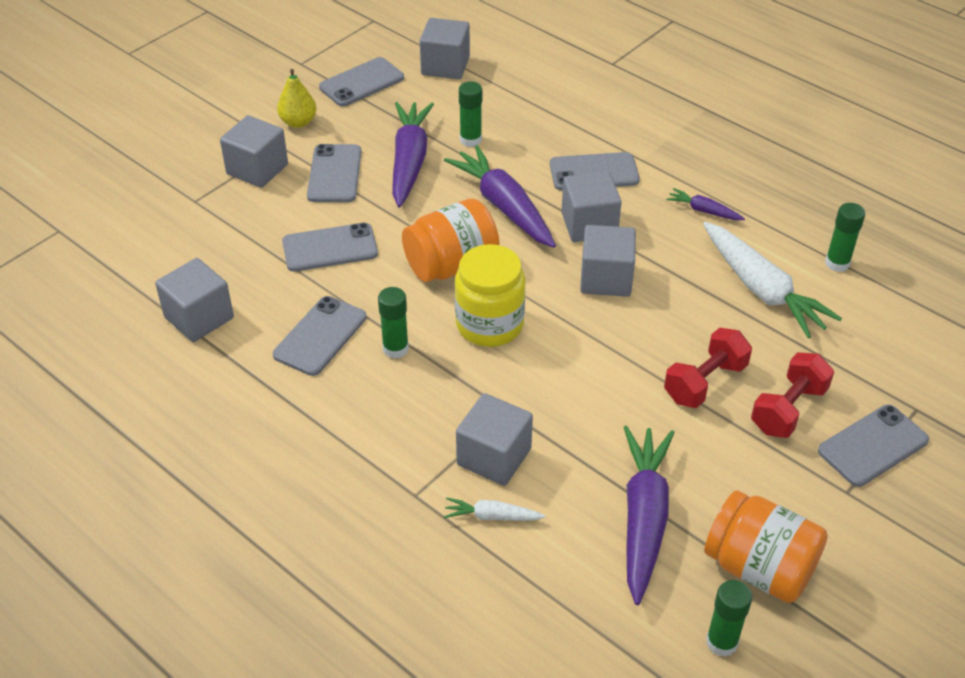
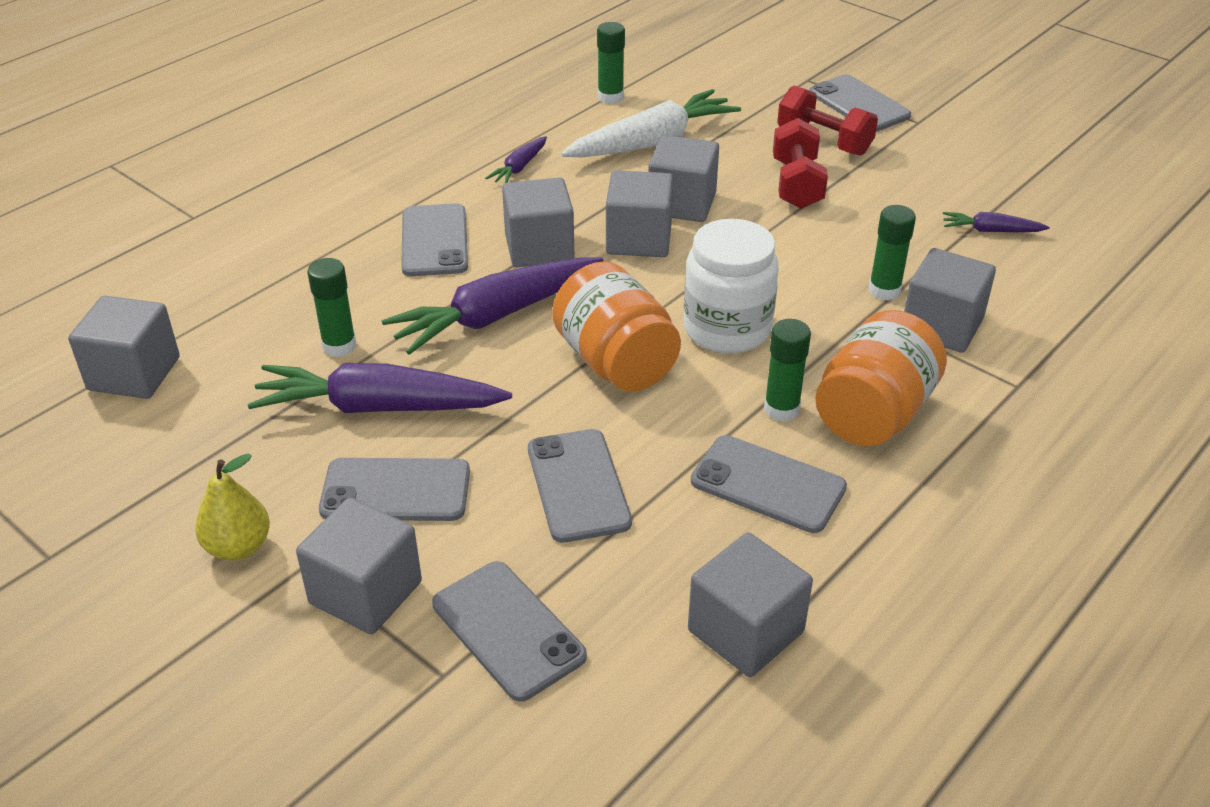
camera: 90 degrees left, 5 degrees down
(362, 83) = (145, 470): grey phone -> grey phone (508, 630)
(489, 324) = (727, 329): yellow jar -> white jar
(492, 516) = (1026, 328): white carrot -> none
(643, 518) = (990, 231): purple carrot -> purple carrot, size x0.48
(662, 305) = (682, 204): none -> grey cube
(705, 382) = (797, 184): red dumbbell -> red dumbbell turned 45 degrees clockwise
(721, 642) = (1115, 197): green glue stick -> green glue stick (884, 290)
(759, 568) = (1024, 172): orange jar -> orange jar (873, 414)

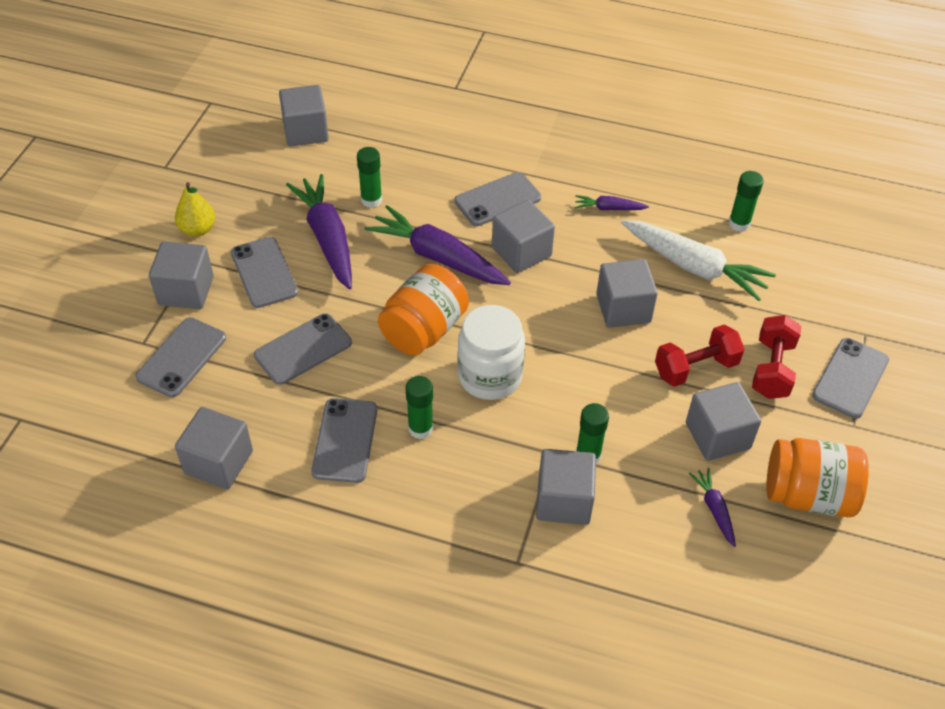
camera: 65 degrees right, 10 degrees up
(639, 239) = (564, 299): grey cube -> grey cube (717, 436)
(873, 414) = (441, 480): orange jar -> orange jar (808, 495)

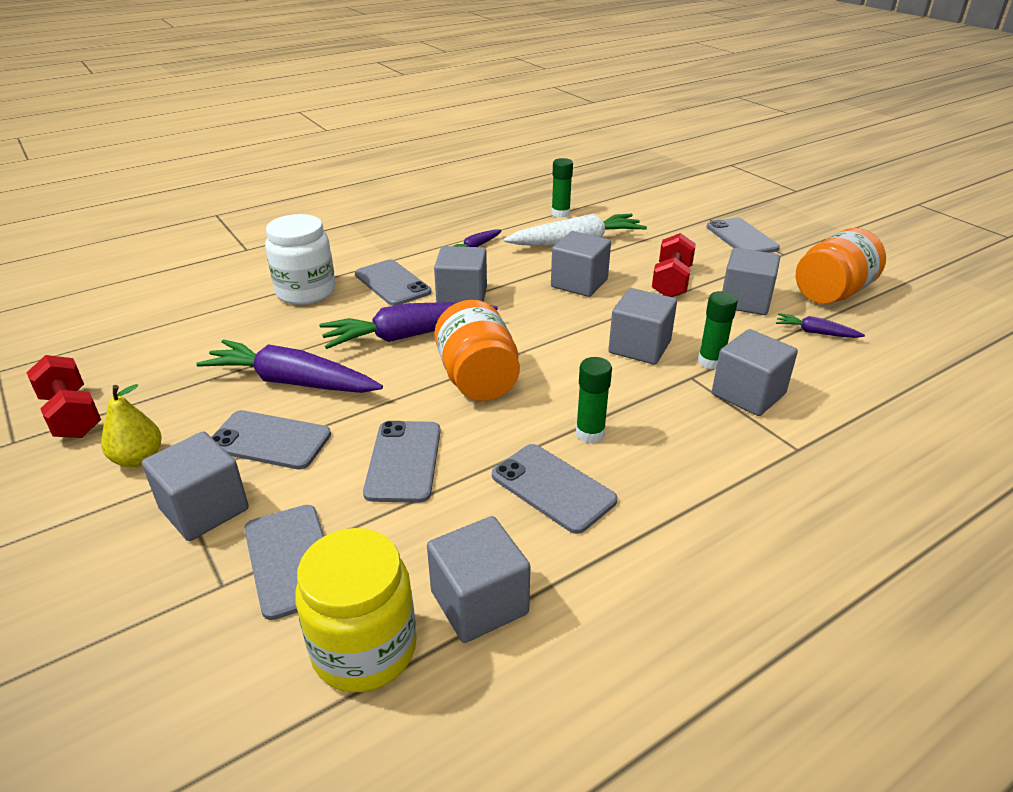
camera: 50 degrees left, 15 degrees down
(149, 433) = (364, 649): none -> yellow jar
(306, 131) = (148, 335): grey cube -> grey cube (639, 347)
(371, 200) = (290, 339): green glue stick -> none
(490, 376) = (573, 370): white jar -> white jar (306, 292)
(497, 199) = (392, 283): grey phone -> grey phone turned 45 degrees counterclockwise
(771, 369) = (704, 257): red dumbbell -> red dumbbell (71, 415)

